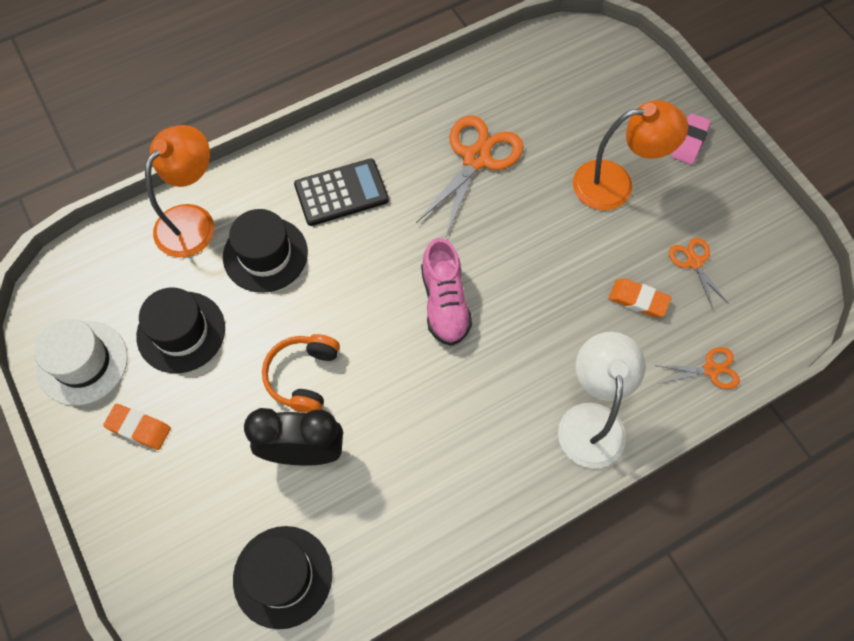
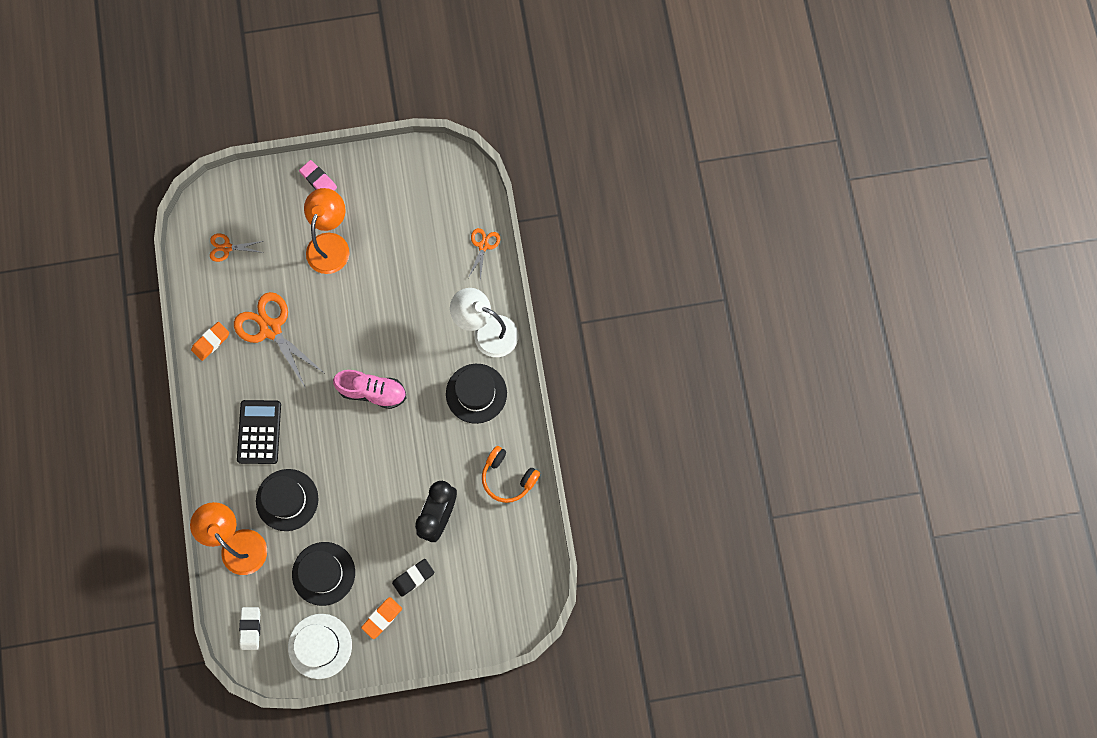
camera: 70 degrees left, 10 degrees up
(87, 273) = (250, 628): none -> white eraser
(206, 449) = (413, 578): none -> black eraser
(282, 576) = (511, 552): black hat -> black hat (476, 393)
(303, 377) = (388, 501): orange headphones -> orange headphones (508, 477)
(638, 300) = (420, 268): orange eraser -> orange eraser (211, 342)
(694, 262) = (408, 221): orange scissors -> orange scissors (227, 247)

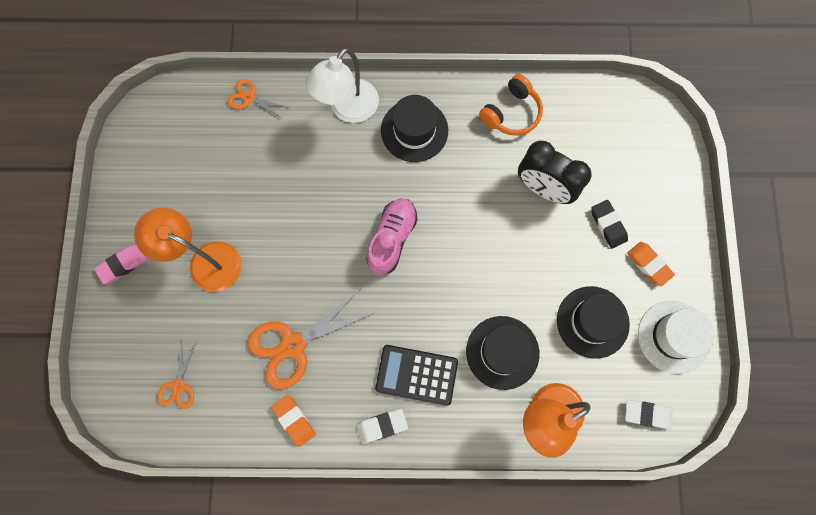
camera: 80 degrees left, 0 degrees up
(215, 411) = (382, 426): none -> white eraser

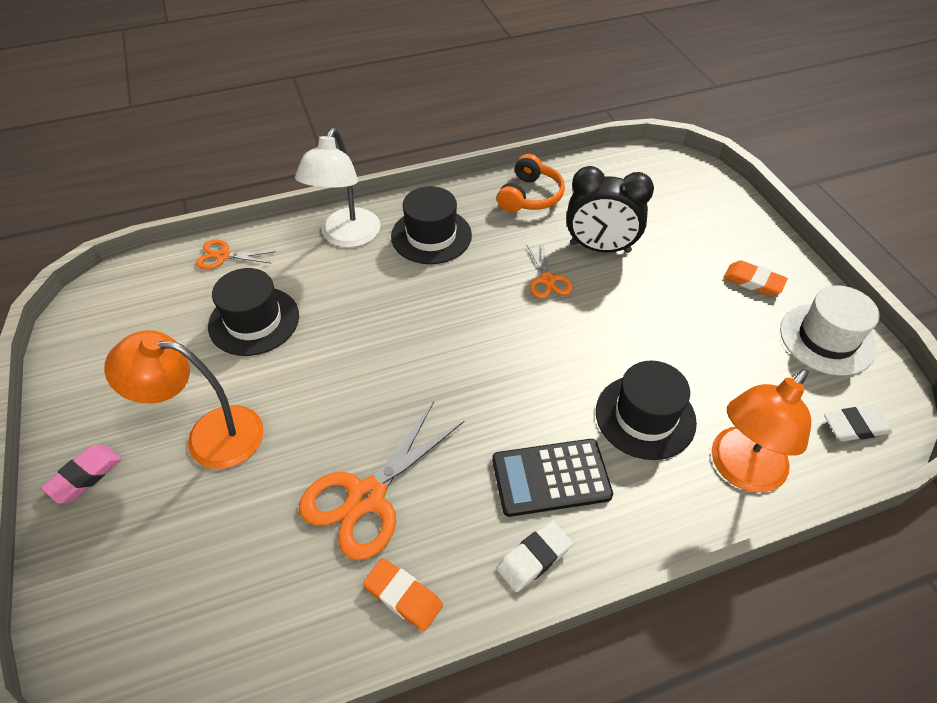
camera: 20 degrees left, 25 degrees down
(178, 386) = (207, 610): orange scissors -> orange scissors (547, 280)
(392, 239) = (450, 340): pink shoe -> none
(592, 322) = (729, 352): black hat -> black hat (254, 321)
(608, 225) = (687, 260): black eraser -> none

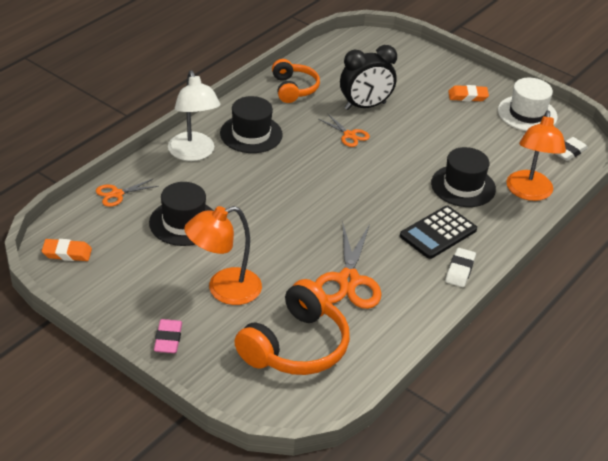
camera: 35 degrees left, 10 degrees down
(210, 570) = (295, 346): none -> orange headphones
(403, 596) = (409, 312): orange eraser -> orange eraser (67, 253)

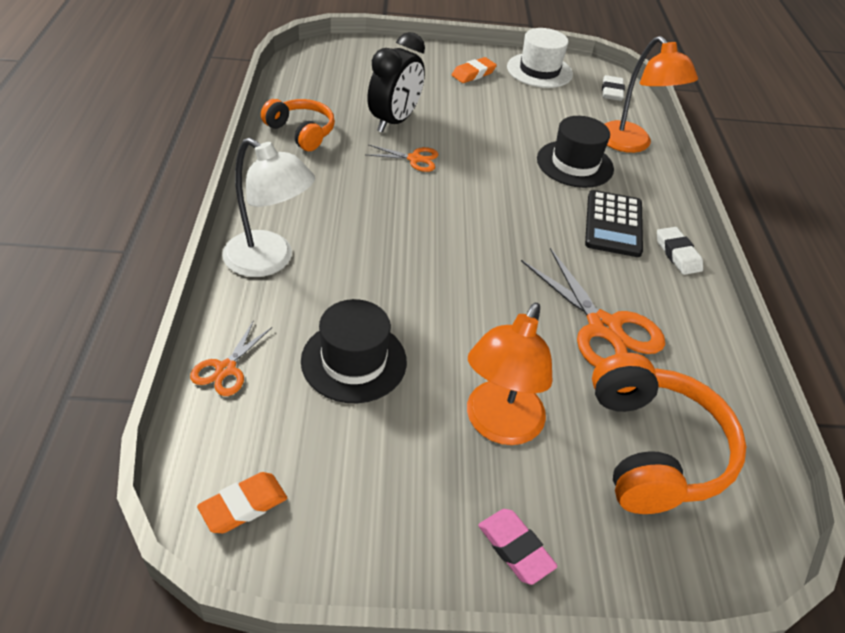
camera: 40 degrees left, 5 degrees up
(251, 134) = (311, 204): black hat -> none

